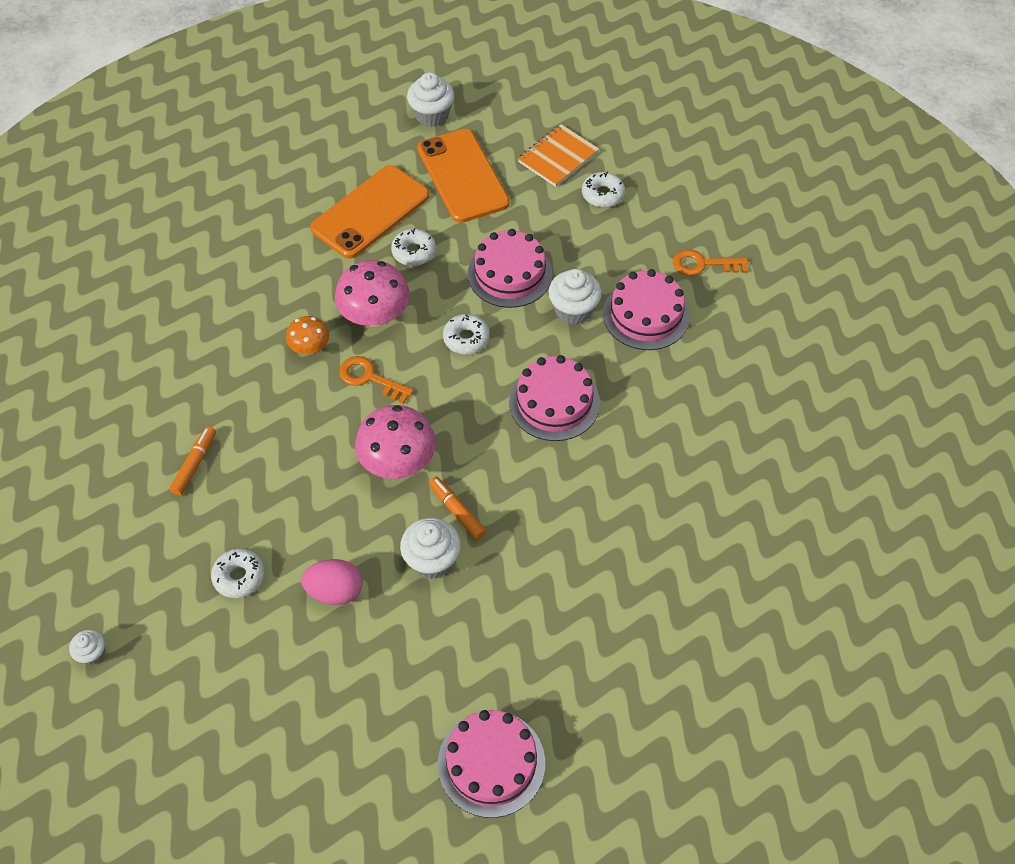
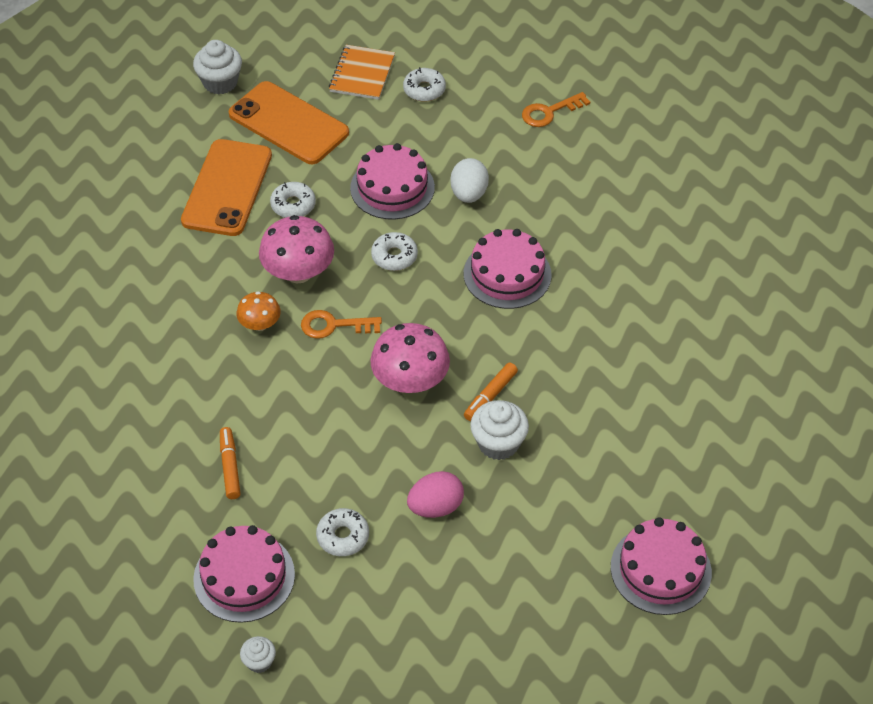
camera: 30 degrees left, 5 degrees down
(457, 511) = (490, 396): orange marker -> orange marker turned 75 degrees counterclockwise
(573, 310) = (469, 194): white cupcake -> white egg
(646, 315) = (532, 172): pink cake -> pink cake (244, 577)

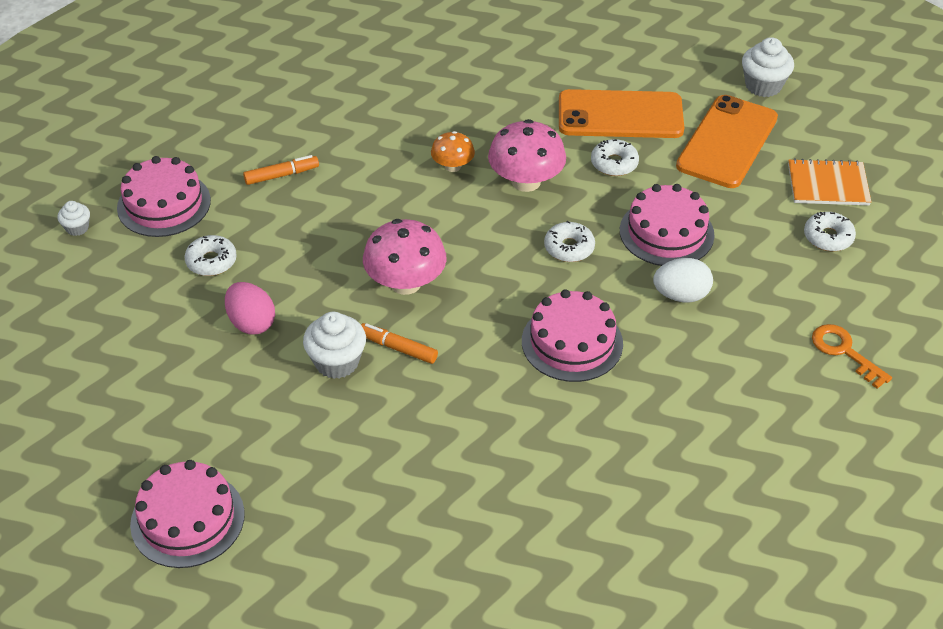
camera: 80 degrees right, 5 degrees down
(334, 325) = (463, 217): orange key -> none

